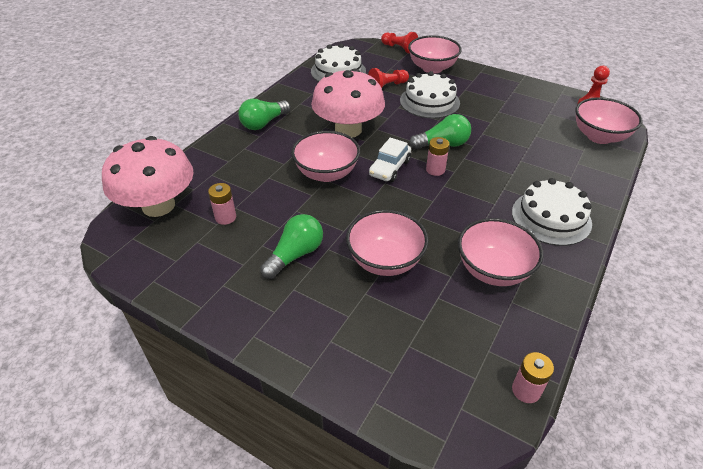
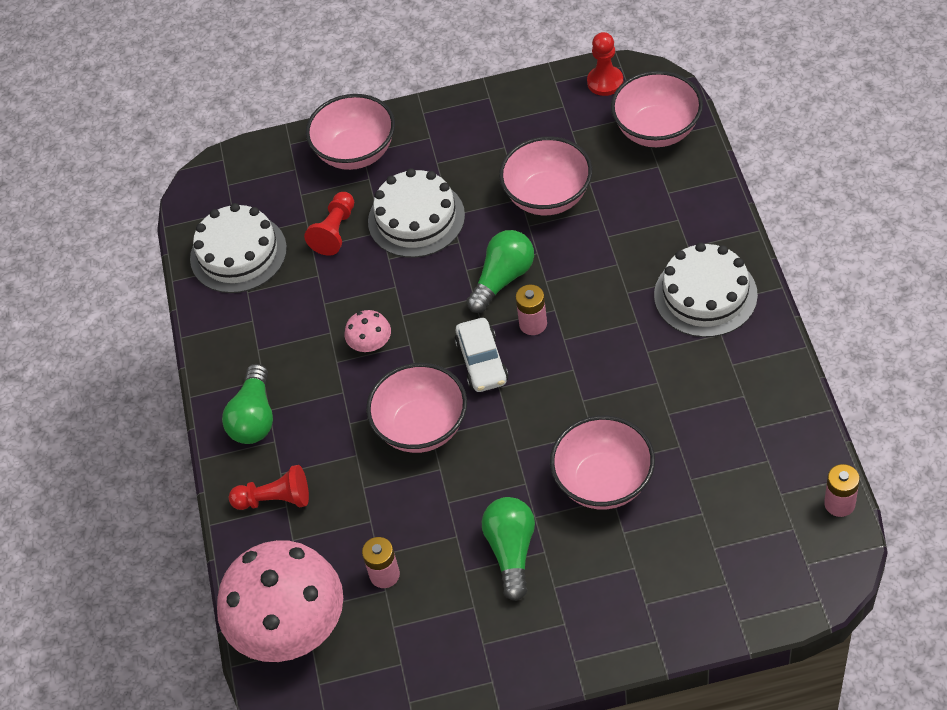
camera: 35 degrees left, 10 degrees up
(348, 130) = (370, 344): pink mushroom -> pink mushroom, size x0.41
(399, 48) = (269, 144): red pawn -> red pawn (275, 499)
(493, 270) = (710, 406): pink bowl -> pink bowl (548, 196)

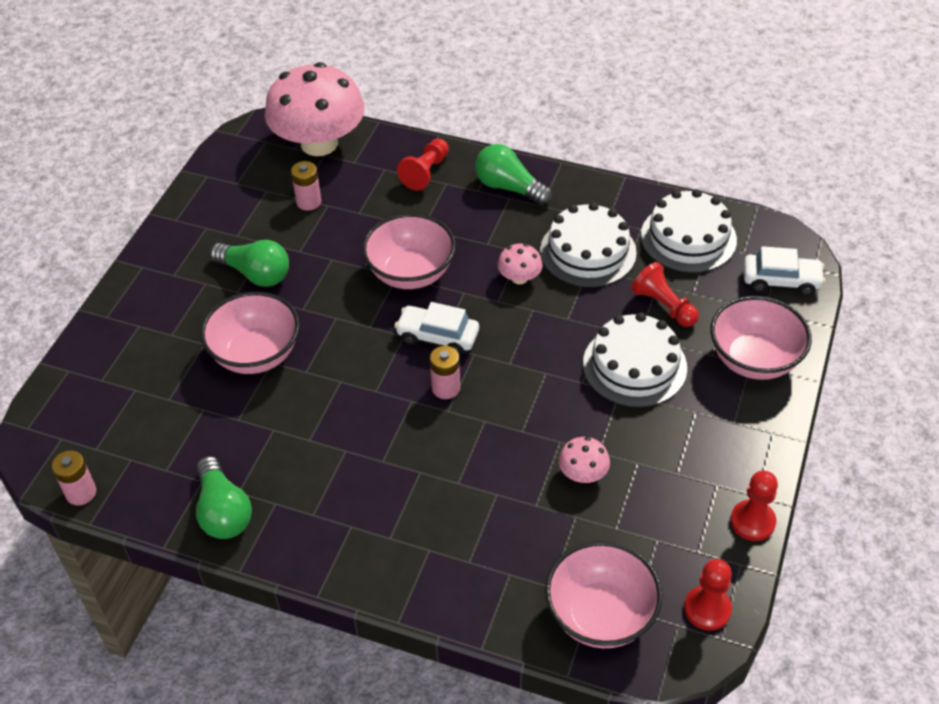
camera: 115 degrees right, 5 degrees down
(252, 173) = (781, 280): none -> white car
(503, 279) = (512, 392): green light bulb -> green light bulb (223, 511)
(514, 90) = (752, 521): none -> red pawn
(548, 196) = (583, 474): pink bowl -> pink mushroom
(705, 295) = (363, 529): white cake -> white cake (588, 252)

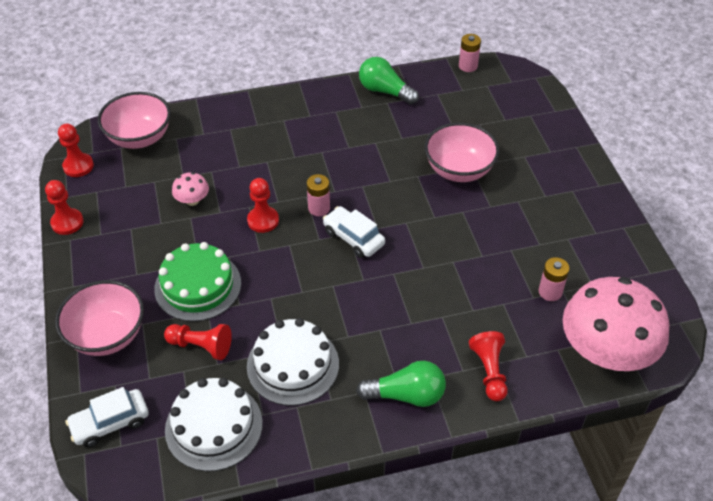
camera: 145 degrees right, 0 degrees up
(256, 274) = (520, 218): green light bulb -> none
(410, 273) = (415, 274): pink bowl -> none
(437, 336) = (353, 238): white car -> white car turned 120 degrees counterclockwise
(518, 405) = (263, 220): none -> red pawn
(519, 278) = (331, 312): pink mushroom -> none
(634, 365) = (198, 286): white cake -> green cake

